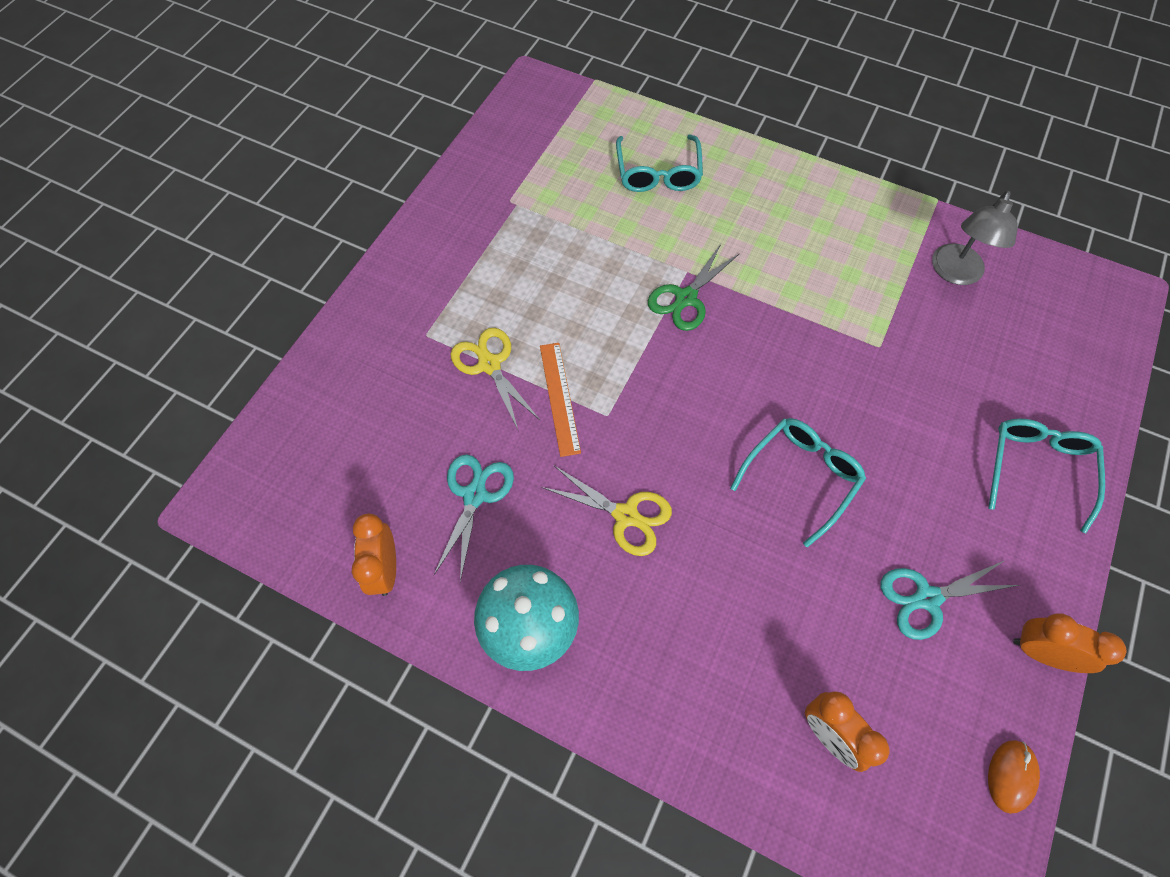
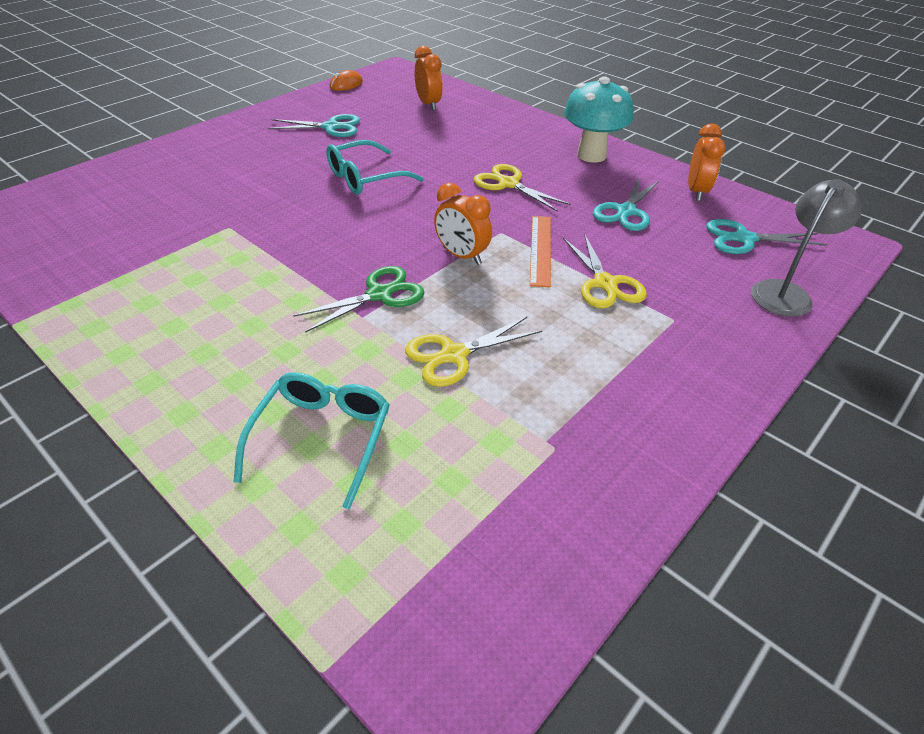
camera: 165 degrees left, 20 degrees down
(341, 478) = (744, 239): none -> turquoise scissors
(599, 253) = (453, 355): none -> yellow scissors
(954, 273) = (94, 260): grey lamp -> grey lamp (786, 292)
(1037, 470) = (196, 153): turquoise glasses -> none
(1041, 652) = (287, 105): orange clock -> orange clock (462, 256)

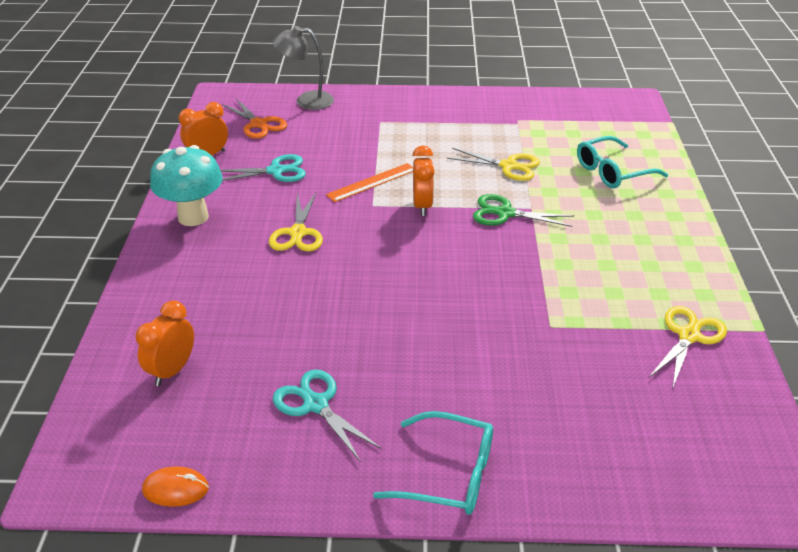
camera: 130 degrees left, 5 degrees down
(366, 178) = (384, 308): turquoise glasses -> turquoise glasses (448, 474)
(605, 284) = (377, 149): yellow scissors -> yellow scissors (689, 336)
(744, 239) = (258, 124): turquoise scissors -> orange scissors

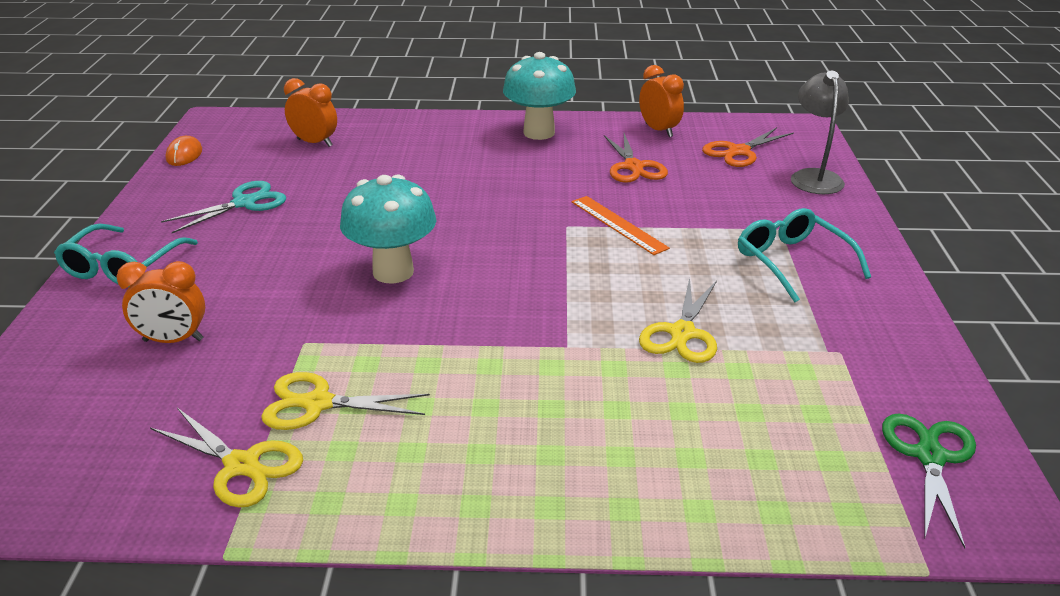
camera: 90 degrees right, 5 degrees down
(276, 171) = (633, 167): turquoise scissors -> orange scissors
(298, 233) = (509, 184): yellow scissors -> yellow scissors (317, 403)
(422, 206) = (566, 259): orange clock -> orange clock (173, 340)
(446, 289) = (393, 272): none -> turquoise mushroom
(504, 213) = (552, 322): green scissors -> green scissors (930, 456)
(613, 171) = (689, 448): turquoise glasses -> turquoise glasses (793, 262)

